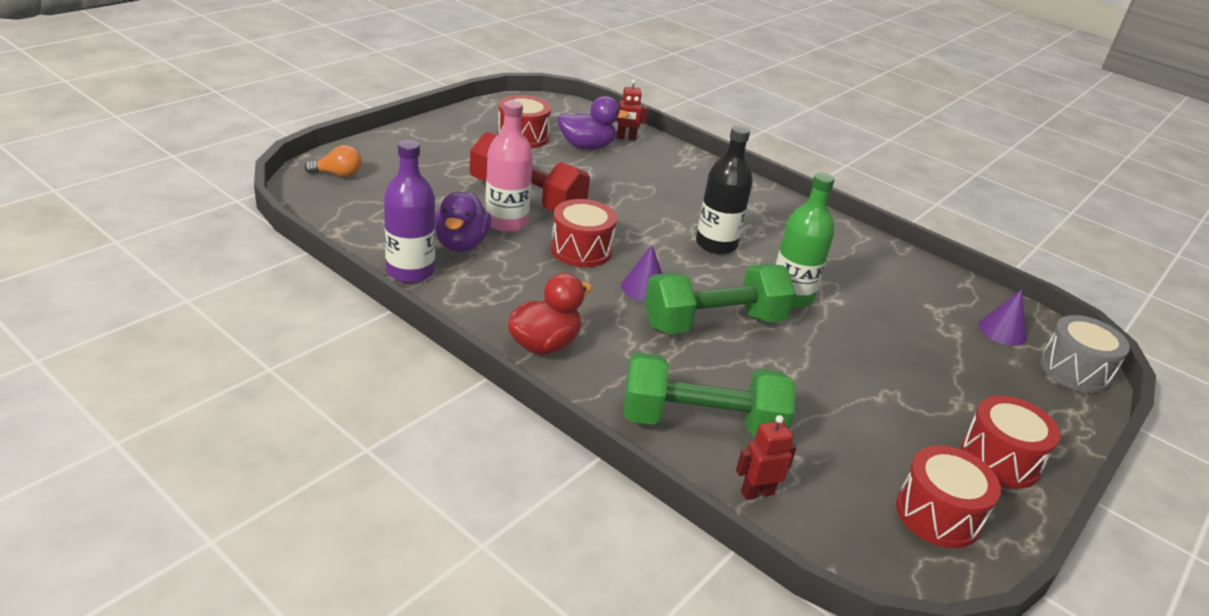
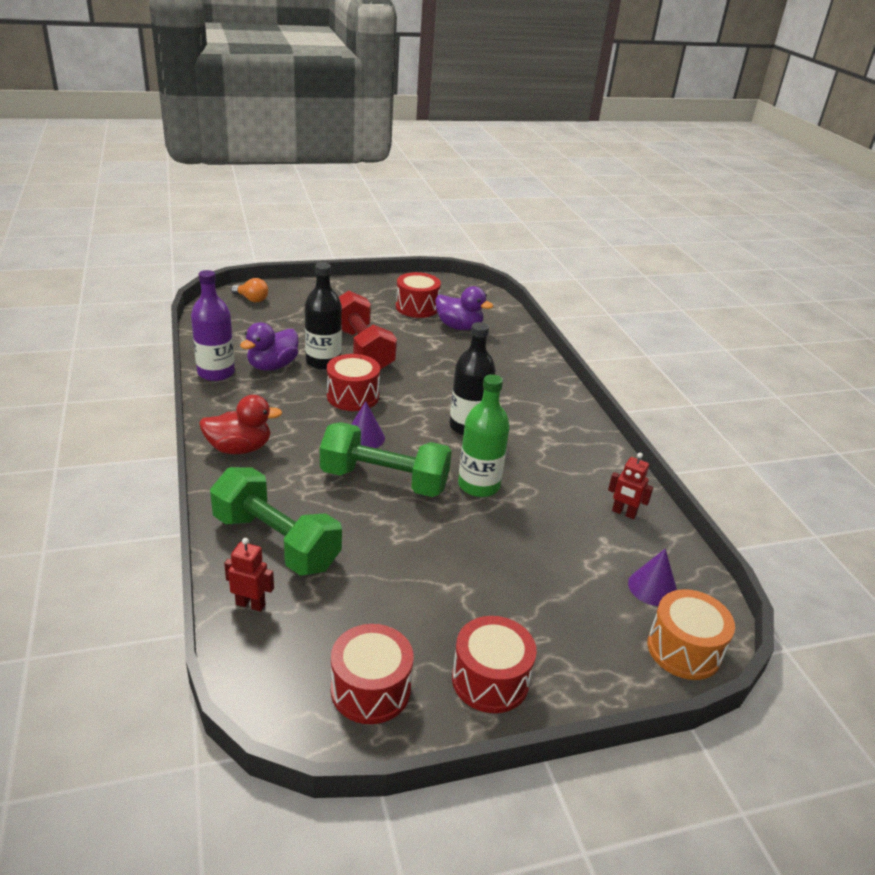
camera: 35 degrees right, 0 degrees up
(506, 222) = (323, 361): pink bottle -> black bottle
(626, 138) = (501, 329): red robot -> red robot (623, 513)
(1074, 370) = (684, 649): grey drum -> orange drum

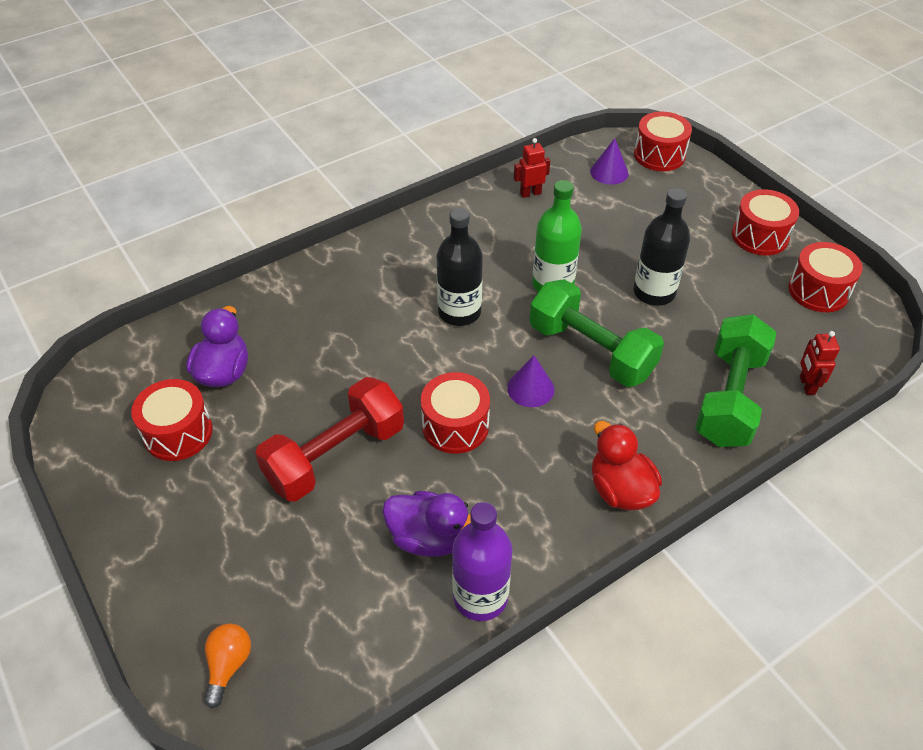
camera: 105 degrees left, 15 degrees up
(323, 361) = (388, 485): black bottle -> black bottle (654, 292)
(384, 481) = (591, 351): green dumbbell -> green dumbbell turned 45 degrees counterclockwise
(623, 513) = (530, 193): red robot -> red robot turned 120 degrees counterclockwise
(684, 649) = (659, 155): orange drum -> red drum

